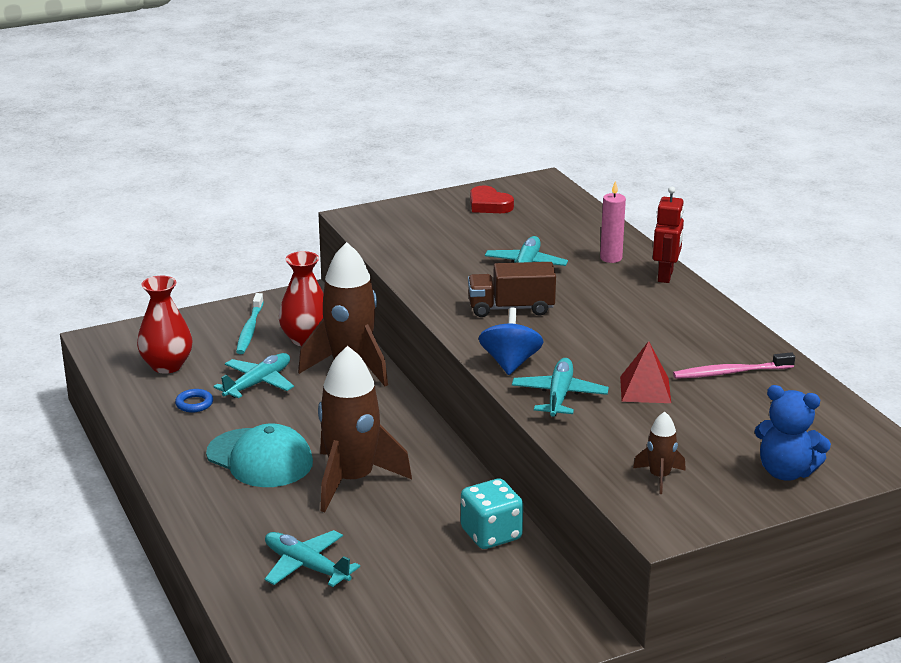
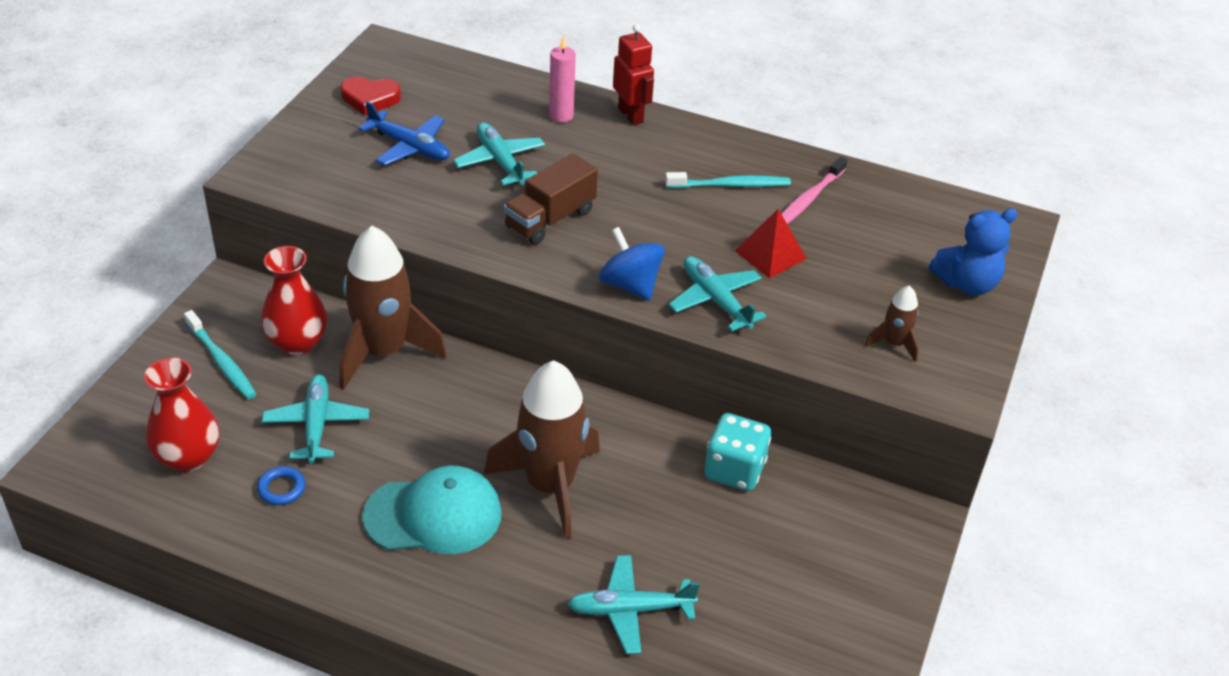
camera: 45 degrees left, 15 degrees up
(475, 237) = (409, 147): none -> blue plane
(680, 341) = (731, 185): none -> turquoise toothbrush

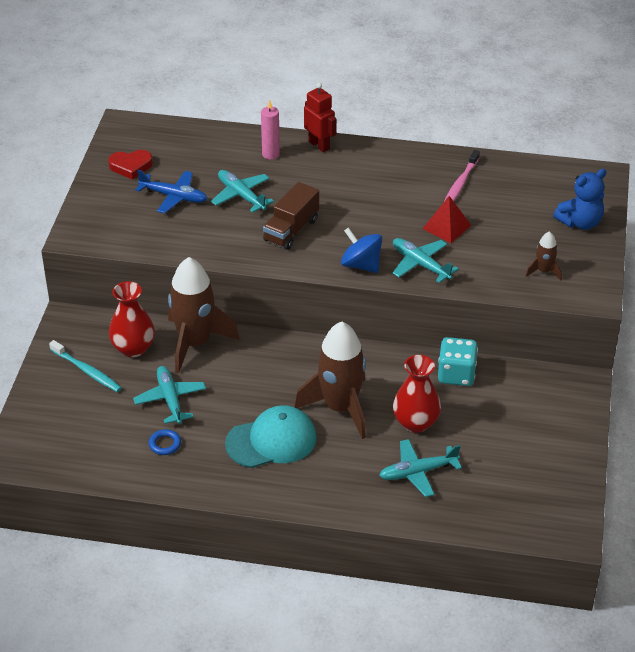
camera: 10 degrees left, 0 degrees up
(188, 457) = (93, 437): red vase -> red vase (415, 422)
(731, 185) = (405, 183): turquoise toothbrush -> none

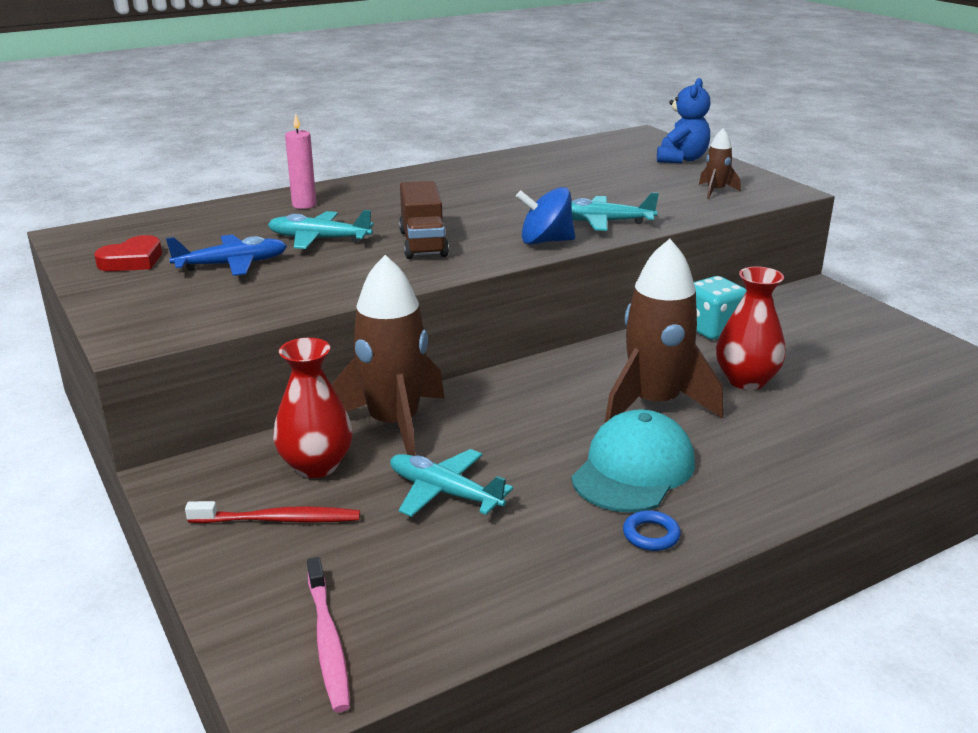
camera: 40 degrees left, 15 degrees down
(87, 371) = (279, 520): turquoise toothbrush -> red toothbrush
(165, 444) = (509, 543): blue ring -> blue ring (651, 535)
(319, 145) = (349, 186): red robot -> none
(418, 472) = (825, 417): turquoise plane -> none
(446, 227) = (576, 194): red pyramid -> none
(460, 184) = (536, 169): pink toothbrush -> pink toothbrush (328, 642)

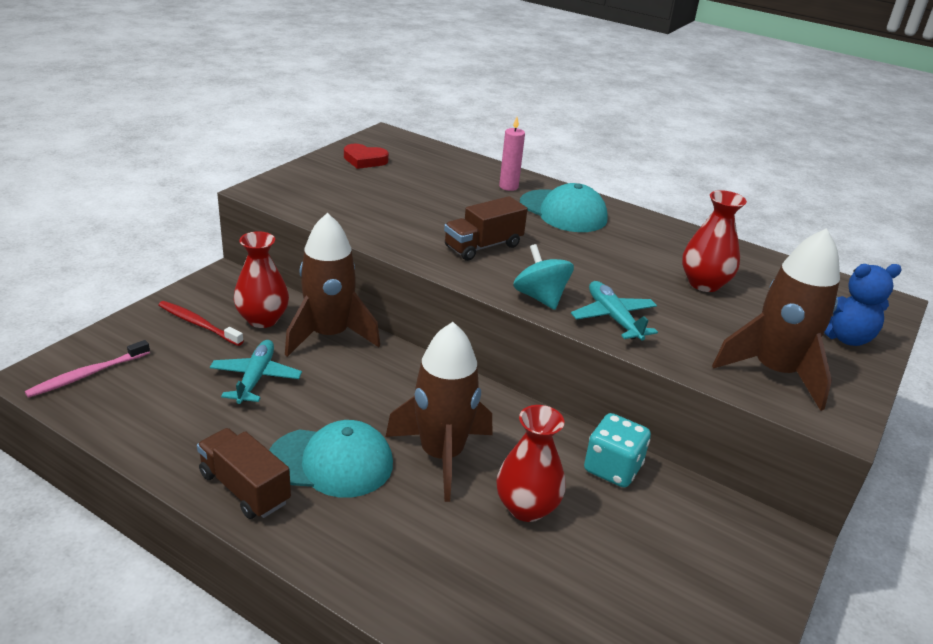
camera: 60 degrees right, 5 degrees up
(231, 265) = (384, 190): blue plane -> none
(279, 520) = (198, 324): red toothbrush -> red toothbrush turned 150 degrees clockwise
(319, 239) = (453, 207): turquoise plane -> none
(387, 195) = (563, 211): none -> turquoise cap
(545, 241) = (540, 297): blue spinning top -> turquoise spinning top
(571, 178) = (704, 284): none -> red vase
(651, 535) = (245, 488): blue ring -> brown truck
(715, 191) = (774, 372): brown rocket -> brown rocket, size x2.22

